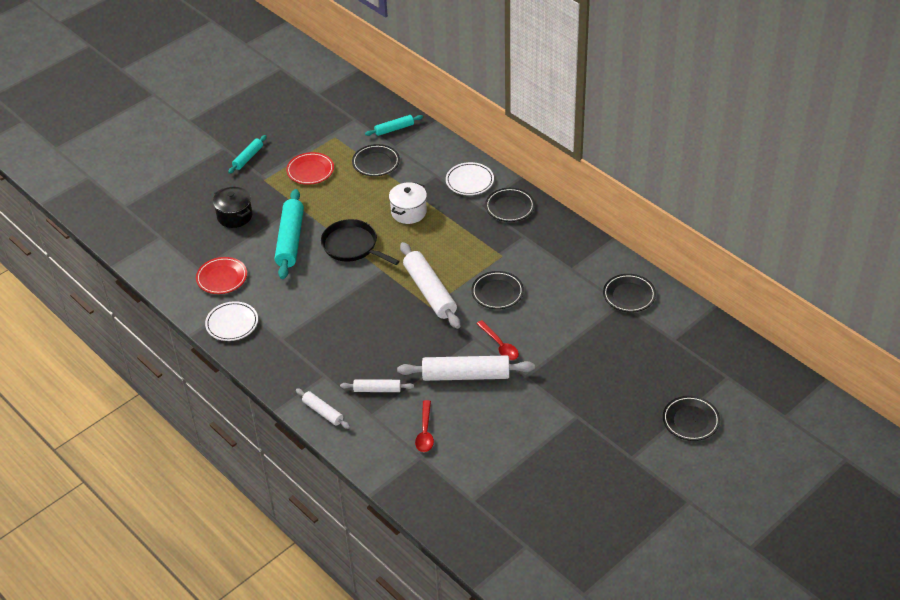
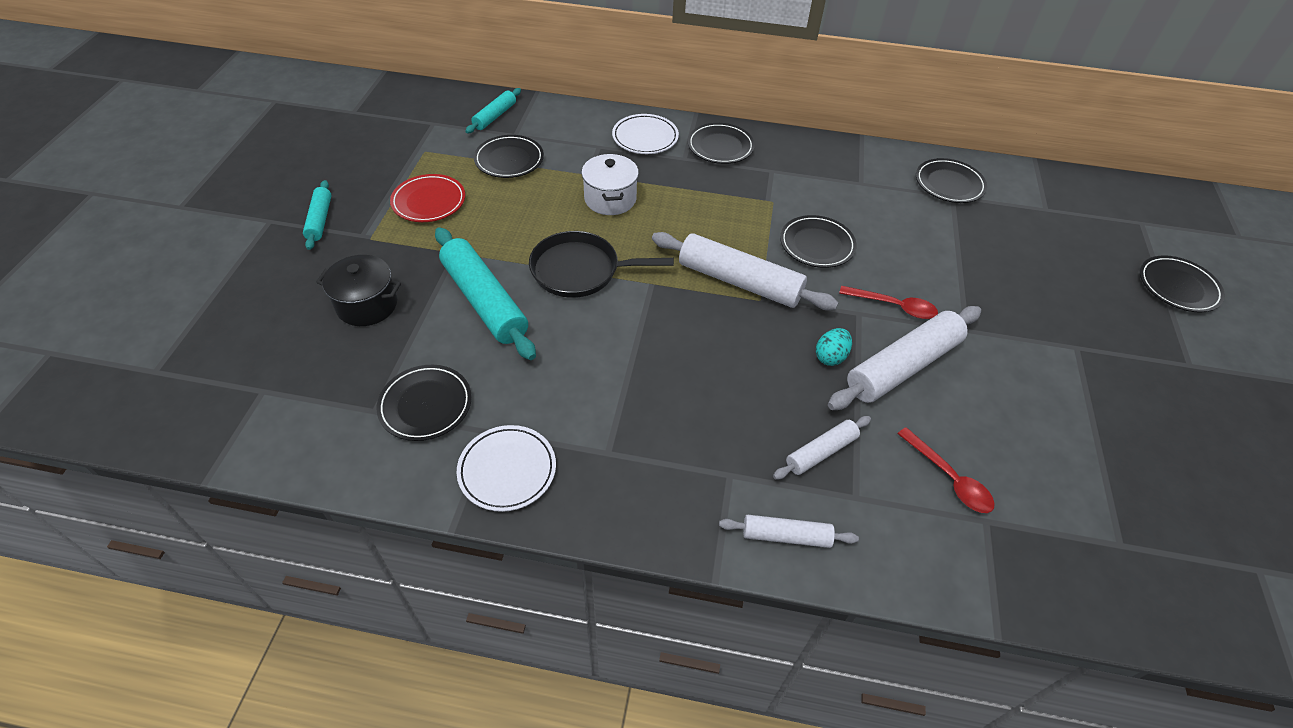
camera: 40 degrees left, 5 degrees up
(222, 278) = (425, 405): red plate -> black plate
(433, 352) = (830, 356): none -> turquoise egg

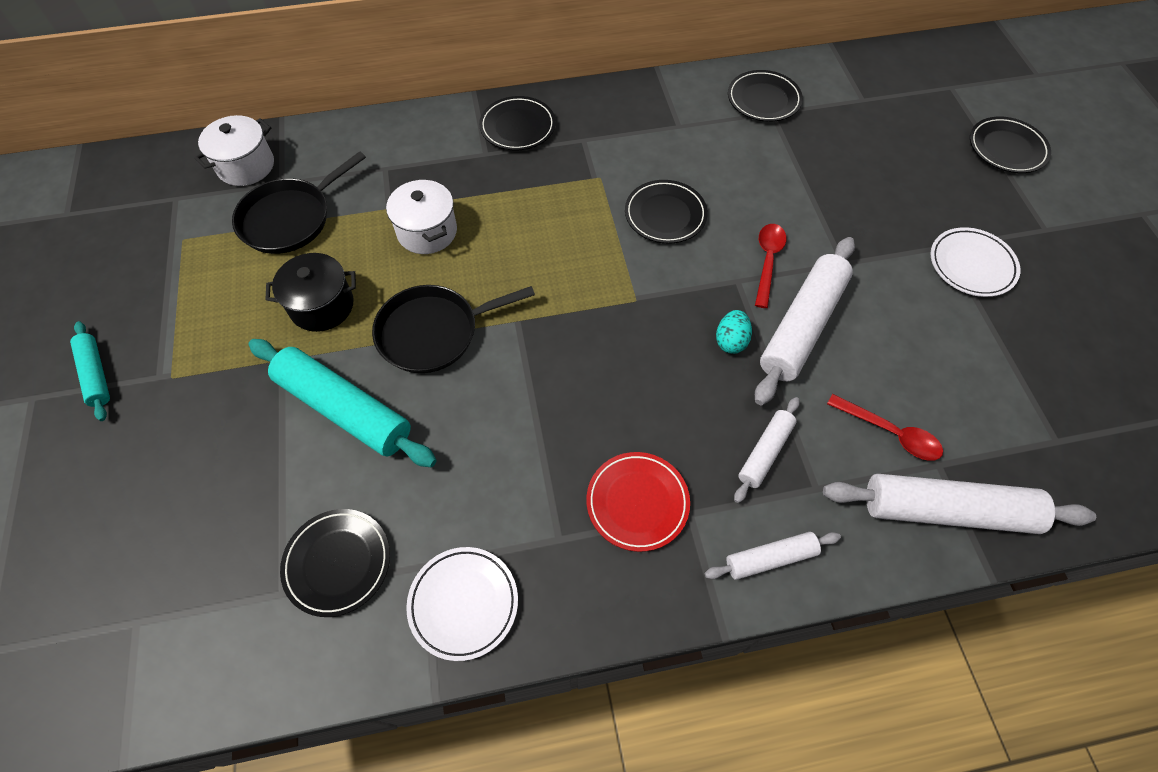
camera: 20 degrees left, 10 degrees up
(367, 305) = (209, 464): black pot -> black pot (322, 306)
(429, 202) = (219, 305): red plate -> red plate (637, 502)
(495, 116) = (246, 166): turquoise rolling pin -> white pot
(509, 160) = (290, 219): black plate -> black pan
(645, 138) = (431, 141): white plate -> white plate (971, 265)
(739, 282) = (606, 286): white rolling pin -> white rolling pin (947, 511)
(894, 306) = (767, 261): red spoon -> red spoon turned 75 degrees counterclockwise

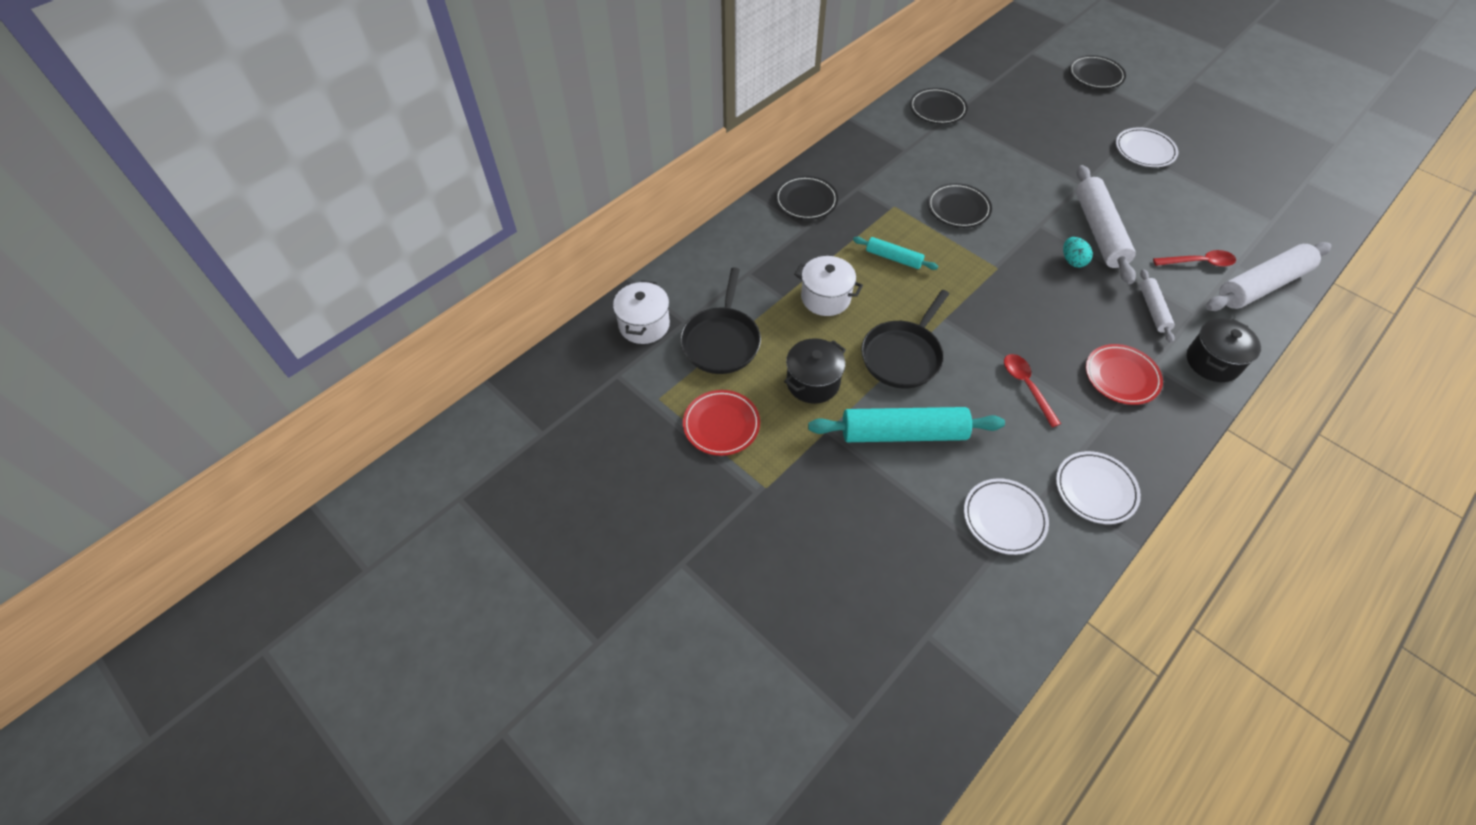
camera: 35 degrees left, 5 degrees down
(96, 374) = (710, 519): turquoise rolling pin -> turquoise rolling pin (893, 258)
(202, 295) = (721, 425): none -> red plate
(338, 563) = (1004, 518): black plate -> white plate
(767, 261) = (1043, 205): red spoon -> red spoon (1026, 386)
(770, 558) = (1212, 362): white rolling pin -> black pot

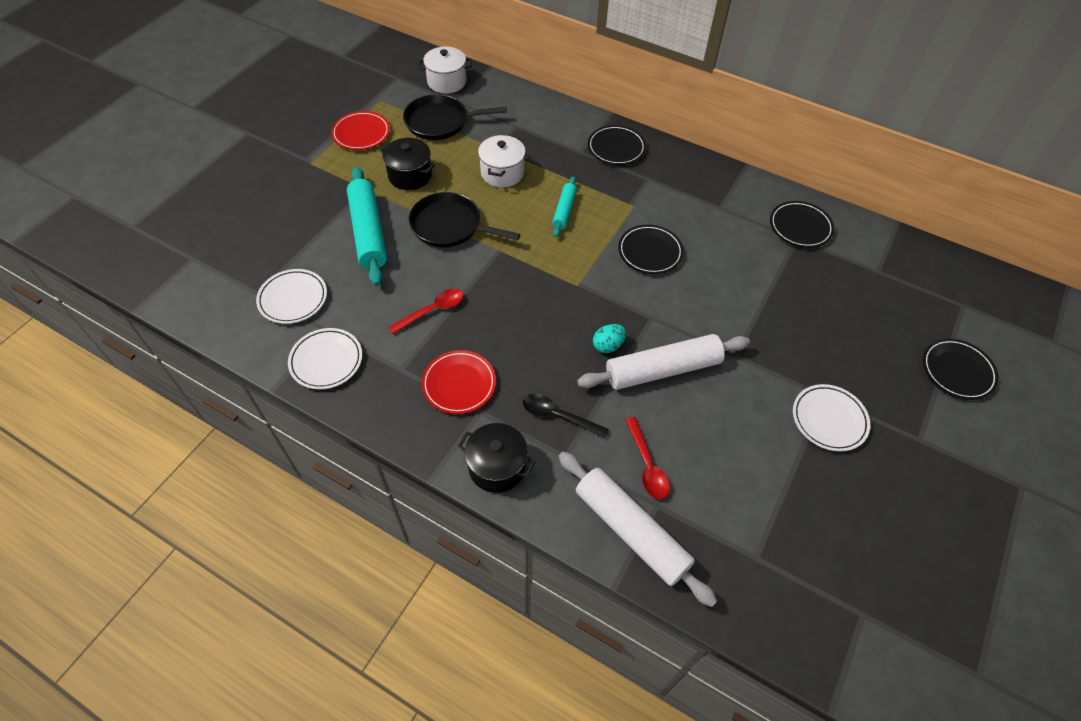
camera: 75 degrees right, 0 degrees up
(1153, 310) = (558, 416): white rolling pin -> black spoon

